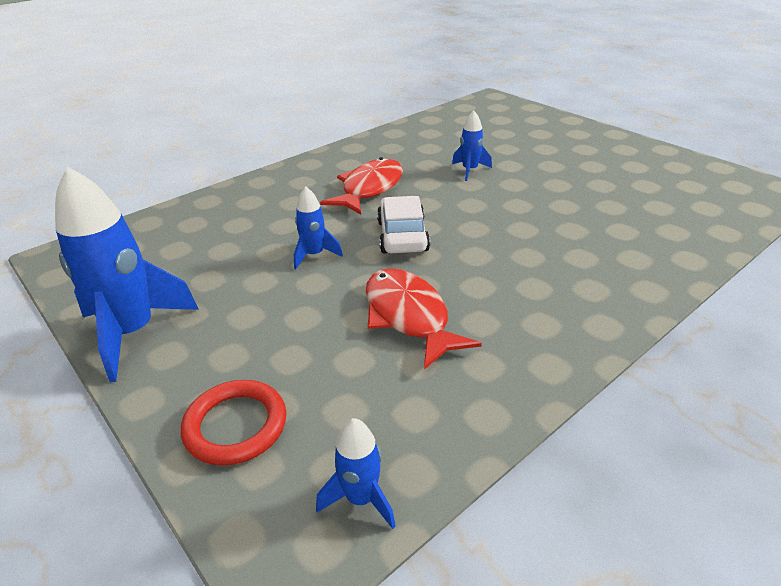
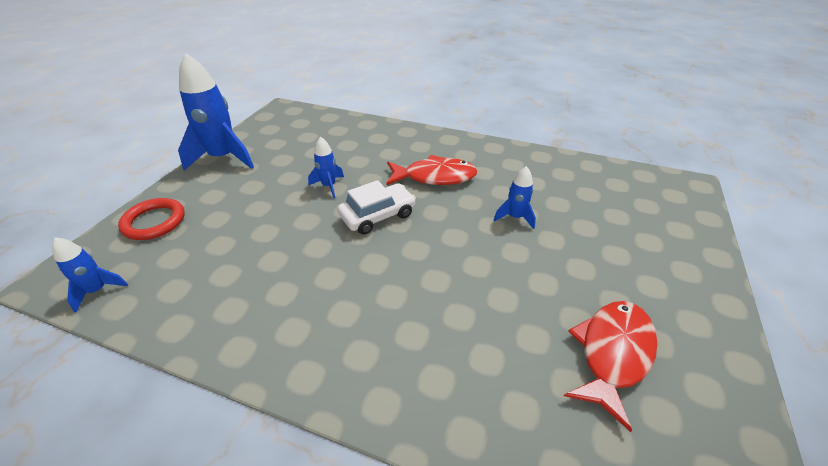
camera: 60 degrees right, 5 degrees up
(409, 316) = (275, 253): red fish -> red fish (612, 353)

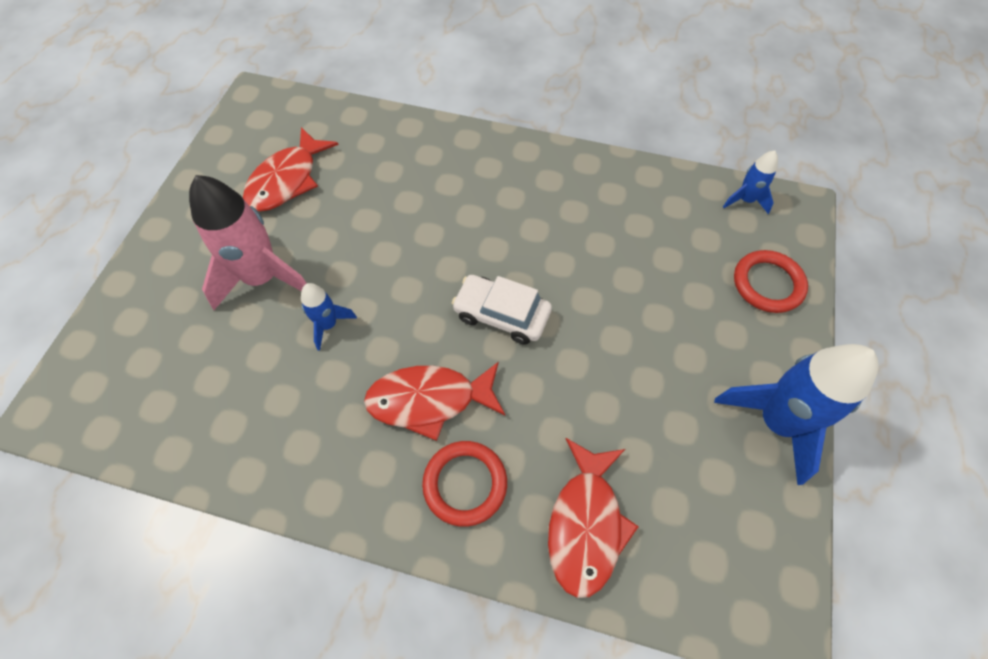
camera: 175 degrees right, 20 degrees up
(329, 186) = (582, 366): blue rocket -> none
(354, 133) = (586, 524): none -> red fish
(377, 215) = (501, 314): white car -> white car turned 60 degrees clockwise
(415, 147) = (465, 484): none -> red ring
(585, 252) = (262, 278): none -> pink rocket

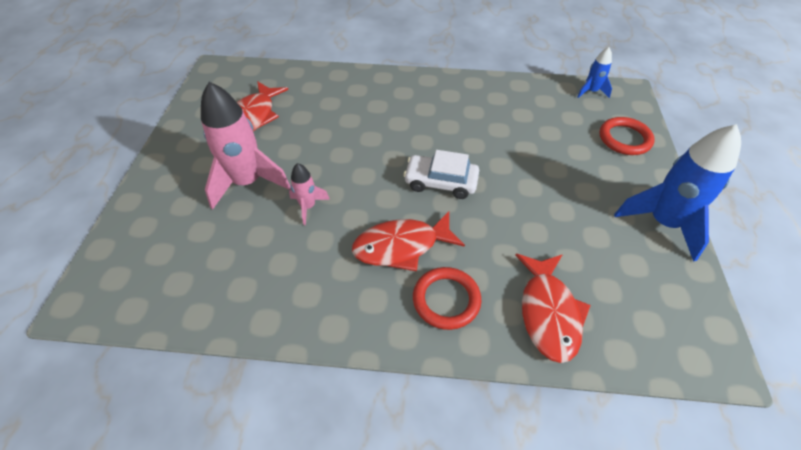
camera: 10 degrees left, 10 degrees down
(328, 325) = (308, 207): blue rocket -> pink rocket

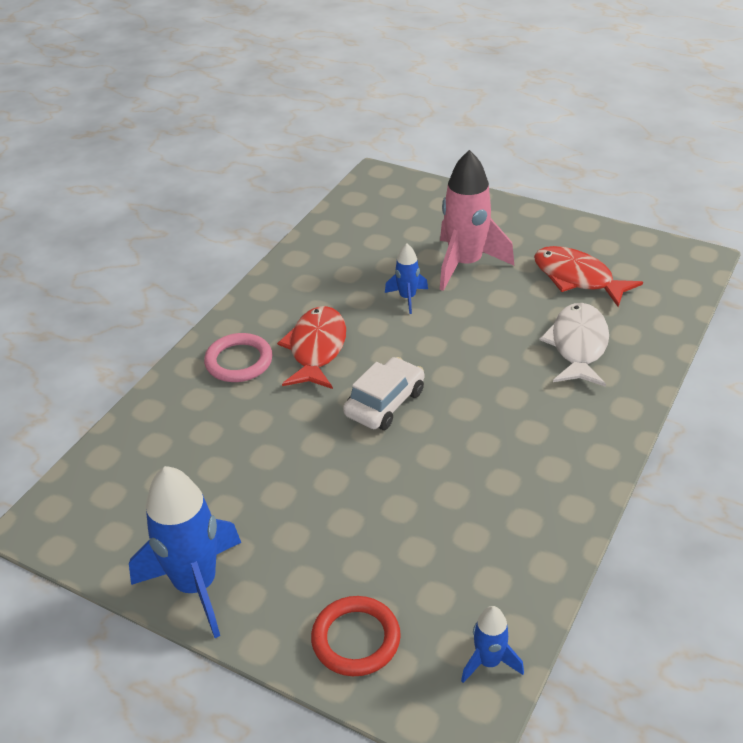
camera: 115 degrees right, 10 degrees down
(308, 207) = (407, 298): pink rocket -> blue rocket
(333, 104) = (578, 346): none -> white fish
(446, 300) = (239, 361): red ring -> pink ring
(548, 313) = (175, 424): red fish -> none

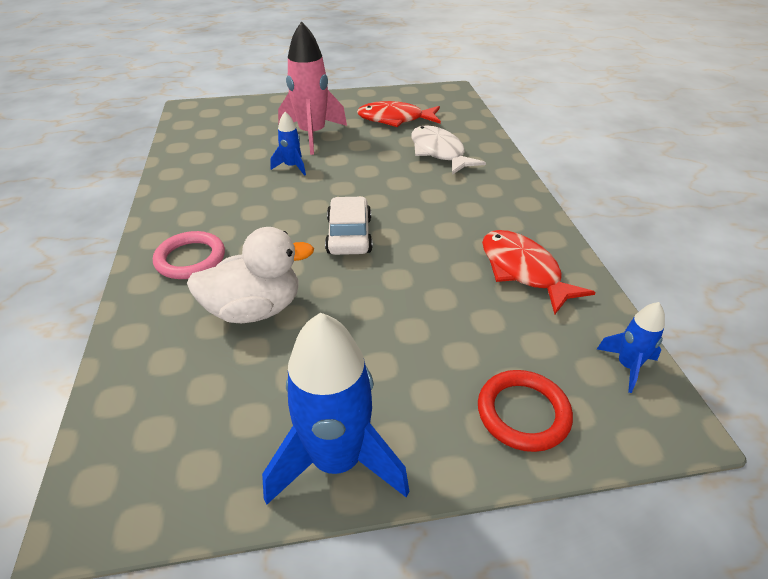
camera: 40 degrees left, 0 degrees up
(246, 435) = (255, 309): none -> white duck
(316, 349) = (253, 223): red fish -> red fish (523, 270)

